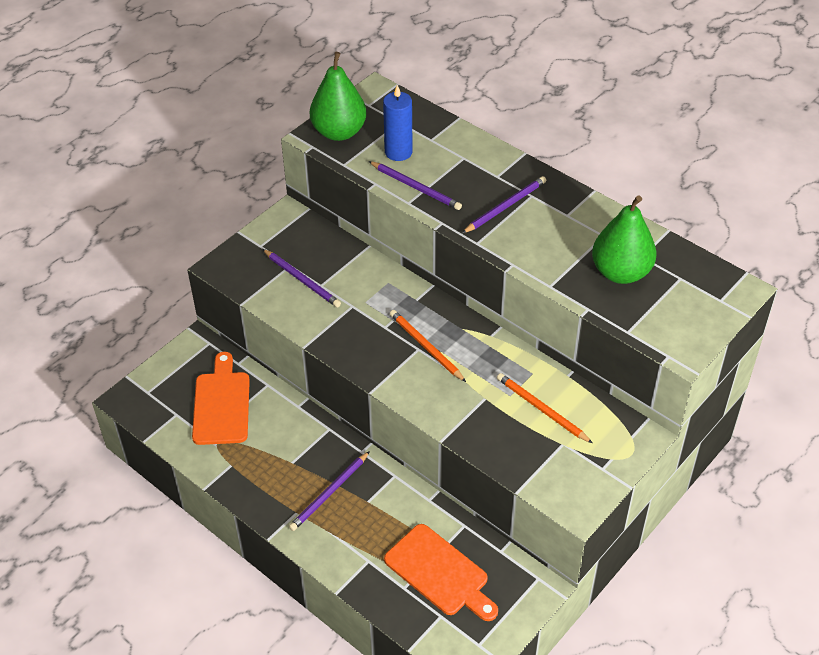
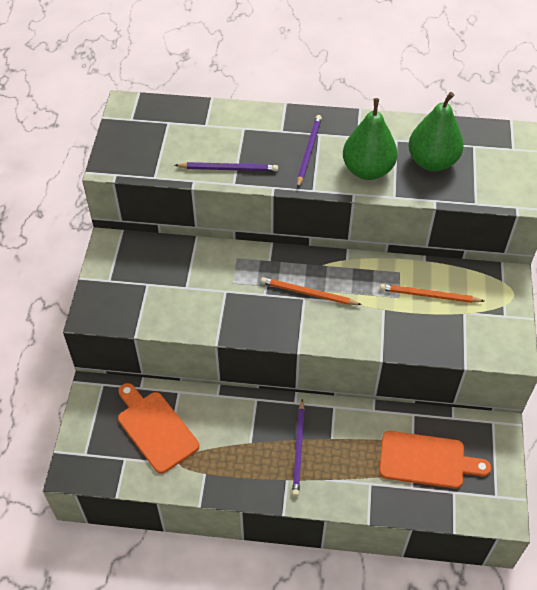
camera: 35 degrees left, 5 degrees up
(302, 280) = (167, 291): purple pencil -> none
(339, 132) = (127, 152): green pear -> green pear (367, 170)
(398, 152) = (189, 147): blue candle -> none

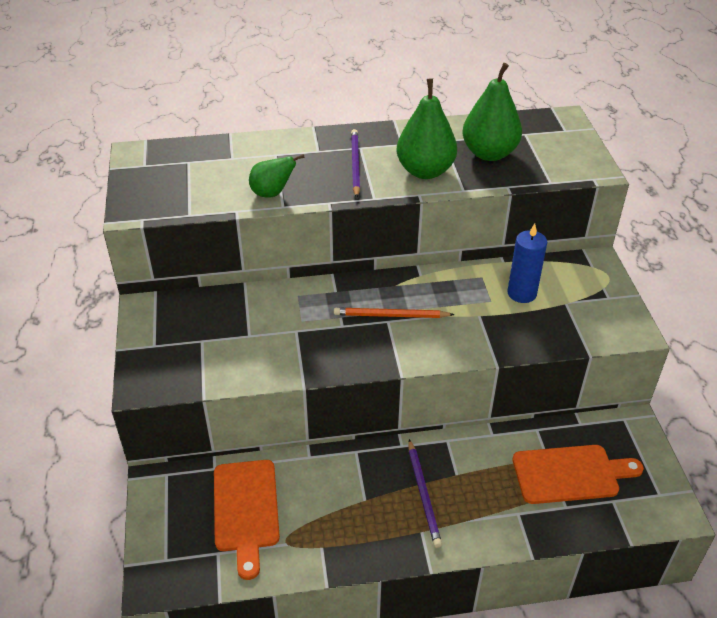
camera: 15 degrees left, 10 degrees down
(155, 429) = (246, 510): orange cutting board -> orange cutting board turned 135 degrees counterclockwise
(228, 169) = (272, 193): purple pencil -> green pear
(429, 295) = (522, 293): orange pencil -> blue candle

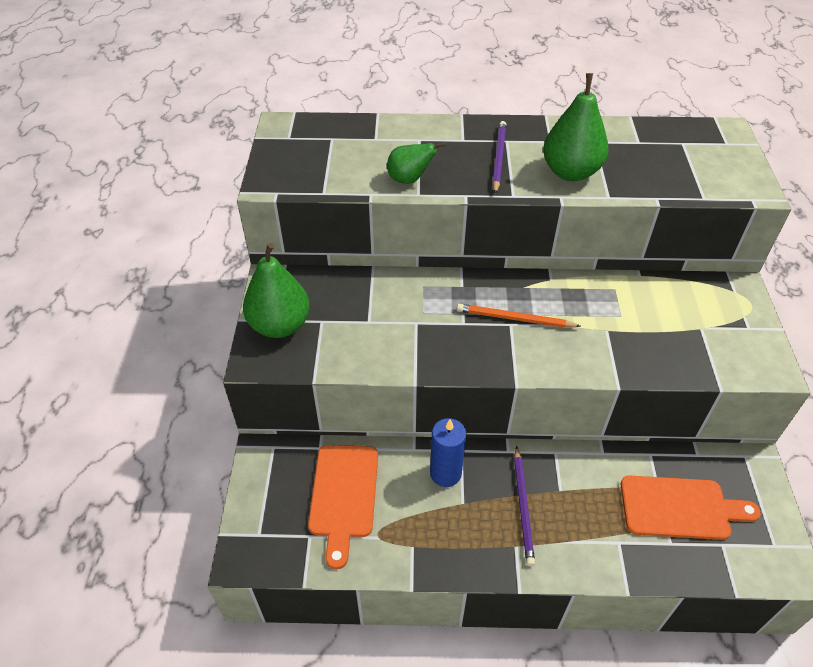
camera: 10 degrees right, 5 degrees up
(489, 153) = (641, 160): green pear -> green pear (280, 325)
(522, 293) = (655, 312): blue candle -> blue candle (445, 473)

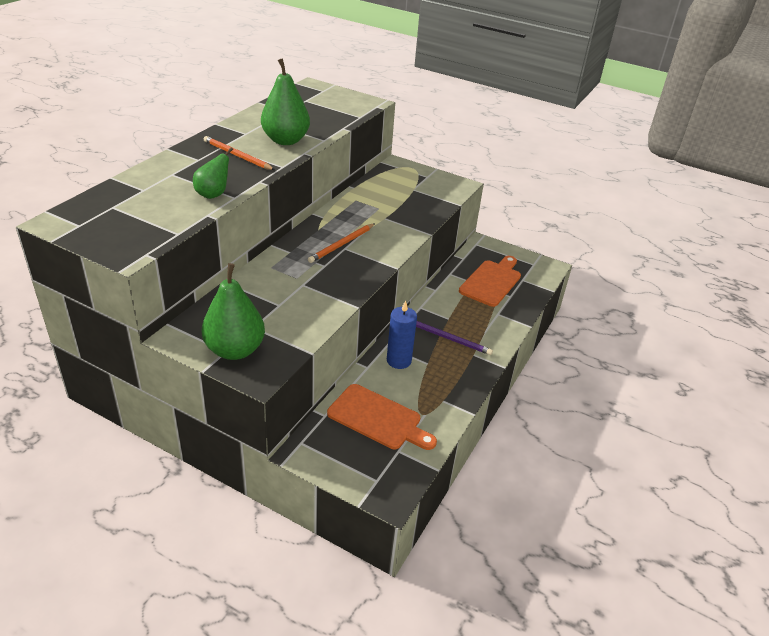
camera: 65 degrees left, 10 degrees down
(498, 158) = (237, 156): purple pencil -> orange pencil

